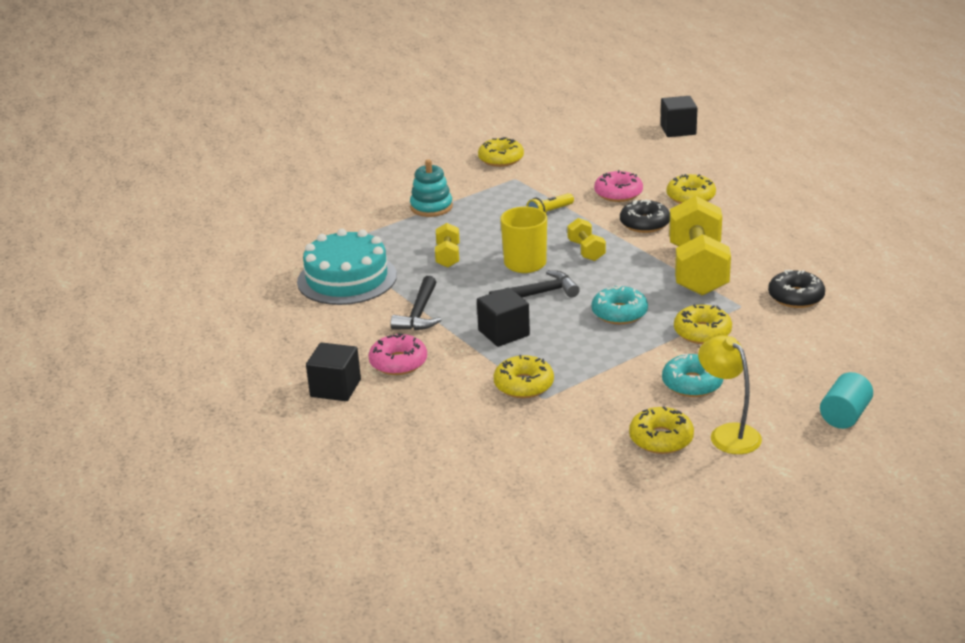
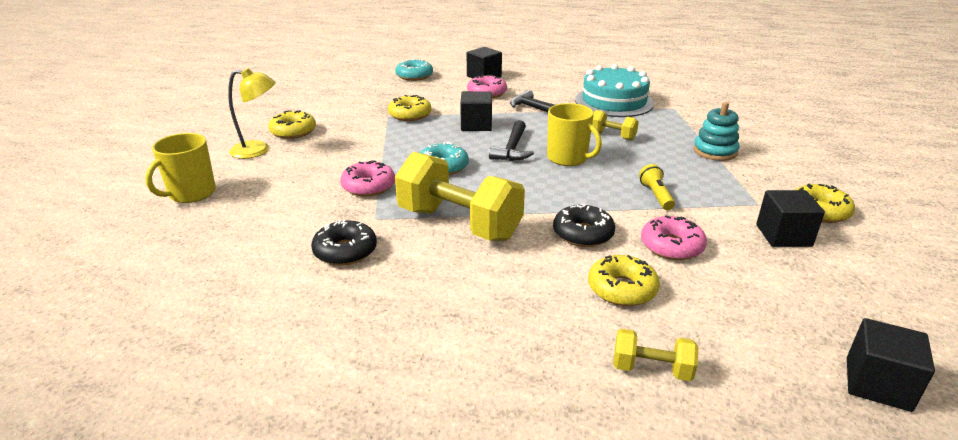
camera: 120 degrees right, 0 degrees up
(554, 165) = (783, 235): none -> black cube
(586, 251) = (559, 187): yellow dumbbell -> yellow dumbbell (651, 369)
(692, 383) = (321, 159): turquoise donut -> turquoise donut (414, 76)
(702, 332) = (368, 186): yellow donut -> pink donut
(844, 415) = (191, 193): turquoise cylinder -> yellow mug

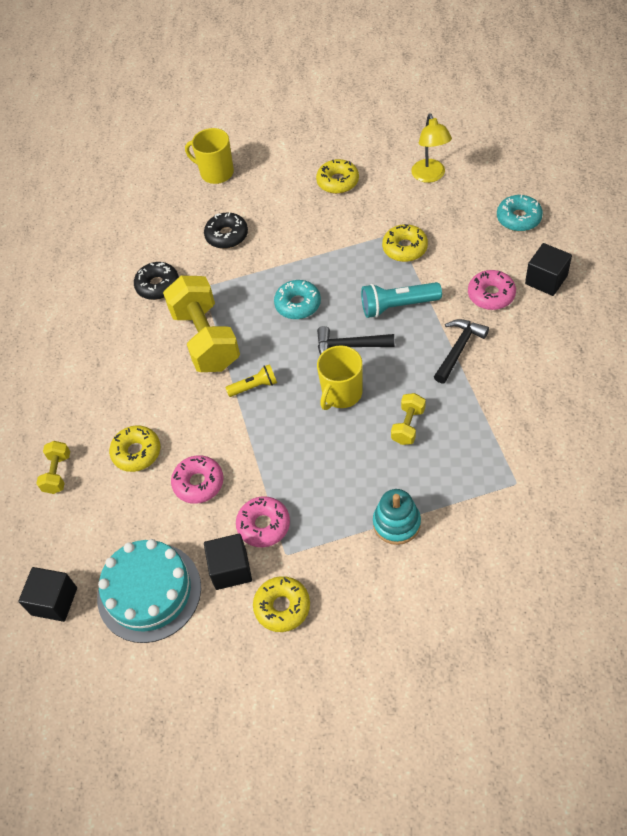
camera: 85 degrees right, 25 degrees up
(258, 150) = (295, 176): yellow lamp -> yellow lamp (430, 176)
(368, 186) = (251, 267): pink donut -> pink donut (263, 525)
(459, 223) = (206, 339): yellow dumbbell -> yellow dumbbell turned 45 degrees counterclockwise
(476, 125) = (397, 306): black cube -> turquoise flashlight
(583, 234) = (206, 421): black donut -> black donut (227, 235)
(614, 102) = (513, 419): turquoise cake -> turquoise cake (149, 592)
(656, 195) = (282, 470): yellow flashlight -> yellow flashlight (254, 386)

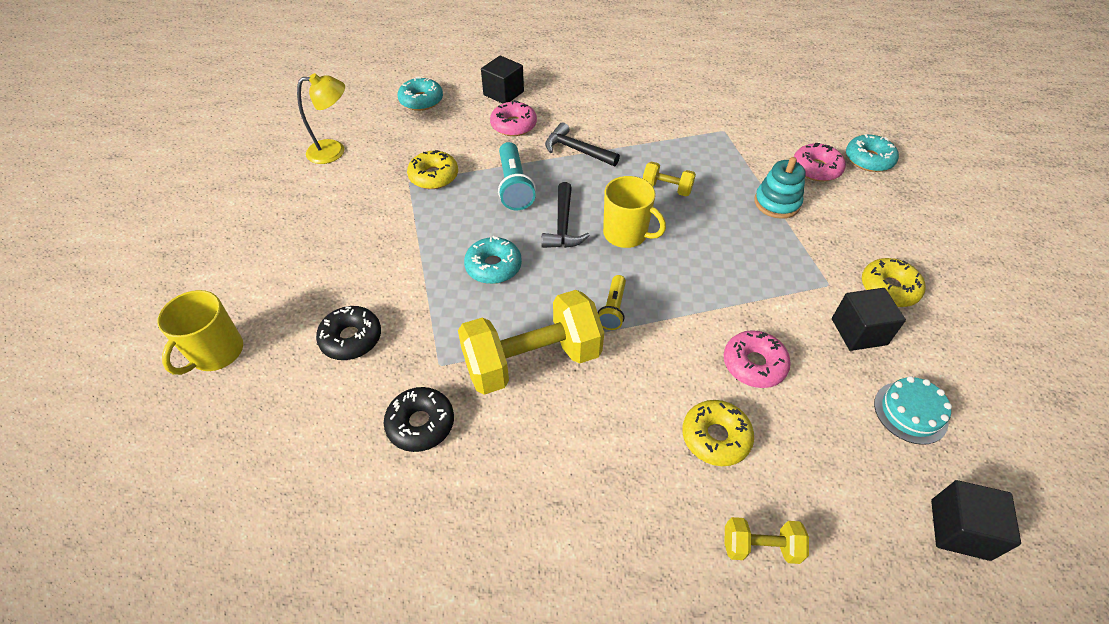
camera: 95 degrees left, 5 degrees down
(149, 592) = (910, 412): turquoise cake -> turquoise cake, size x0.55
(254, 386) = (613, 309): yellow flashlight -> yellow flashlight turned 150 degrees counterclockwise
(263, 525) = (799, 302): pink donut -> pink donut (816, 169)
(338, 181) = (304, 224): yellow donut -> none
(485, 632) = (868, 159): none -> turquoise donut

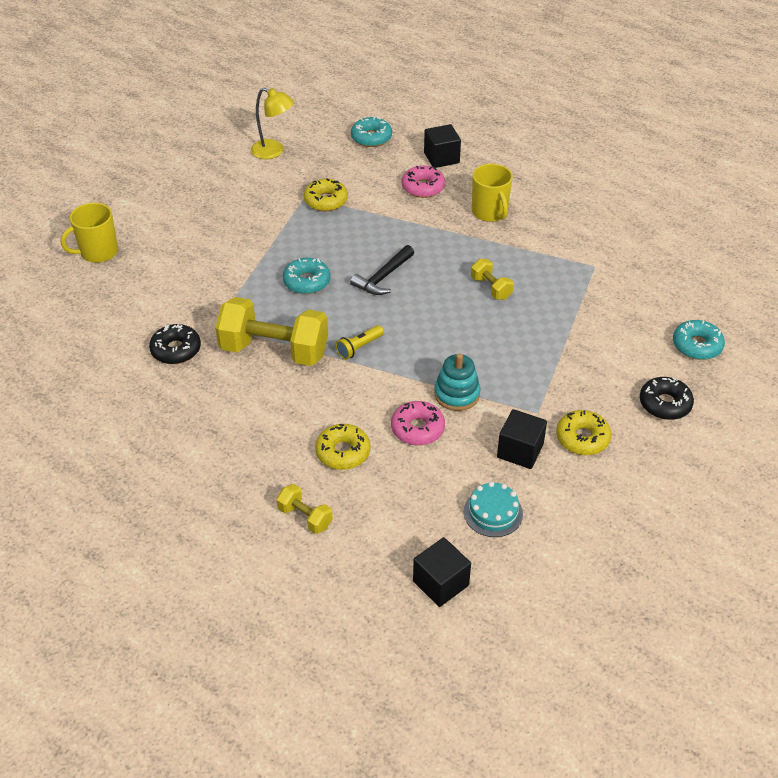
camera: 35 degrees right, 5 degrees down
(351, 338) = (178, 282): black donut -> black donut (665, 404)
(514, 186) = (376, 234): turquoise flashlight -> none
(577, 150) = (452, 228): black hammer -> none
(626, 234) = (422, 305): yellow mug -> yellow mug (490, 212)
(777, 203) = (569, 339): turquoise stacking toy -> turquoise stacking toy (457, 394)
(816, 169) = (638, 331): pink donut -> none

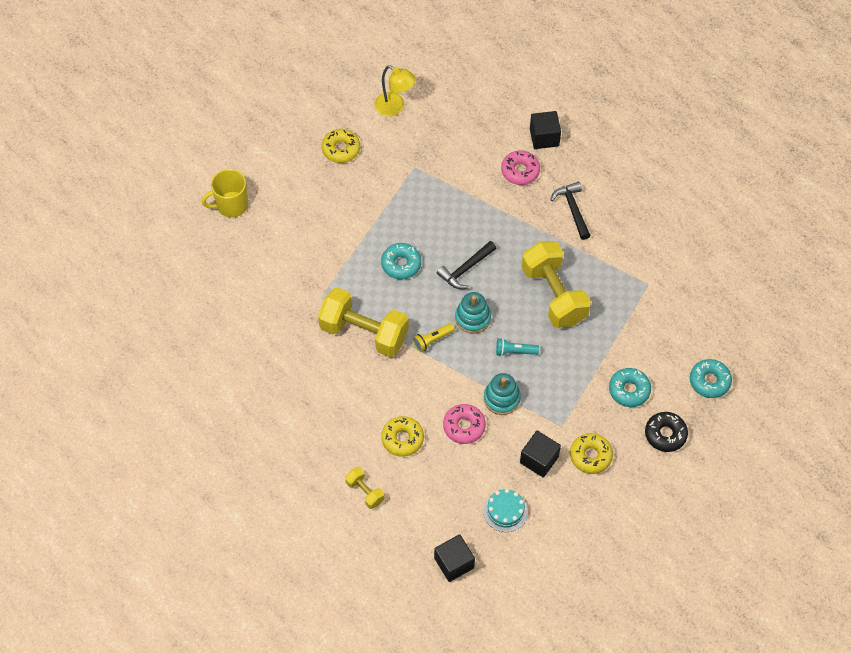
camera: 10 degrees right, 15 degrees up
(176, 350) = (286, 319): black donut -> none
(326, 201) = (432, 174): yellow donut -> yellow donut (341, 149)
(371, 138) = (485, 103): turquoise donut -> turquoise donut (629, 390)
(402, 321) = (472, 318): none -> turquoise stacking toy
(460, 346) = (514, 351): none -> turquoise flashlight
(490, 212) = (573, 209): yellow mug -> black hammer
(491, 288) = (554, 295): yellow dumbbell -> yellow dumbbell, size x2.14

